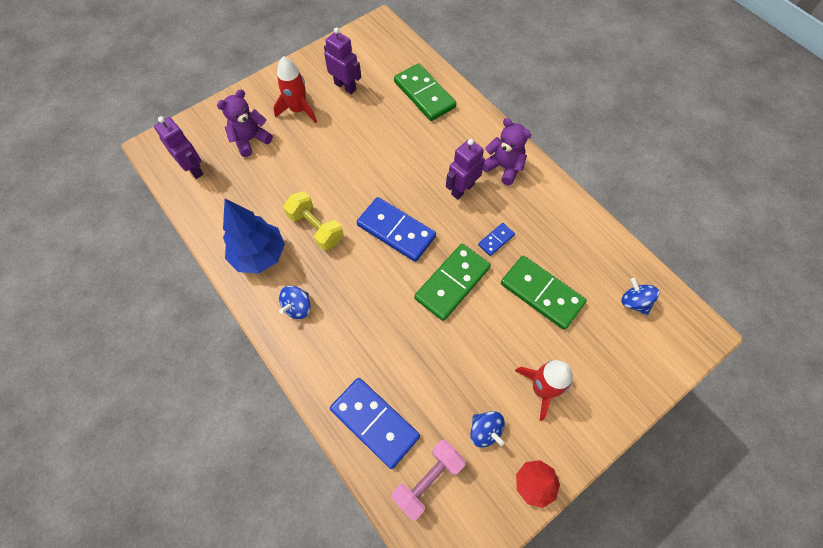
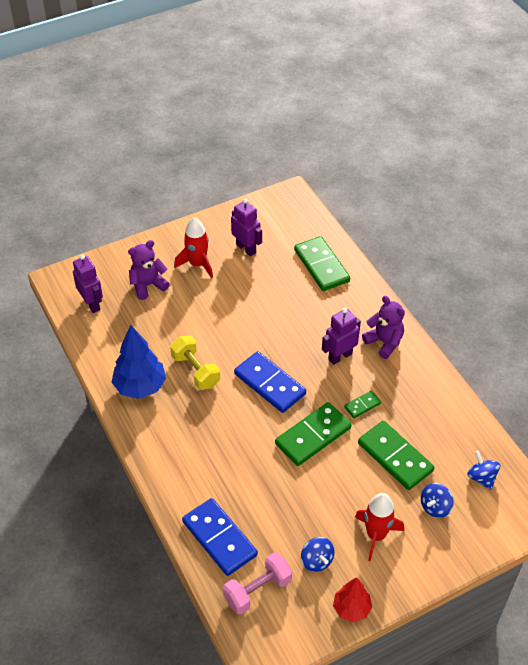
camera: 10 degrees right, 15 degrees down
(298, 307) = (167, 435): blue spinning top -> blue spinning top (435, 507)
(496, 240) = (362, 405): blue domino -> green domino

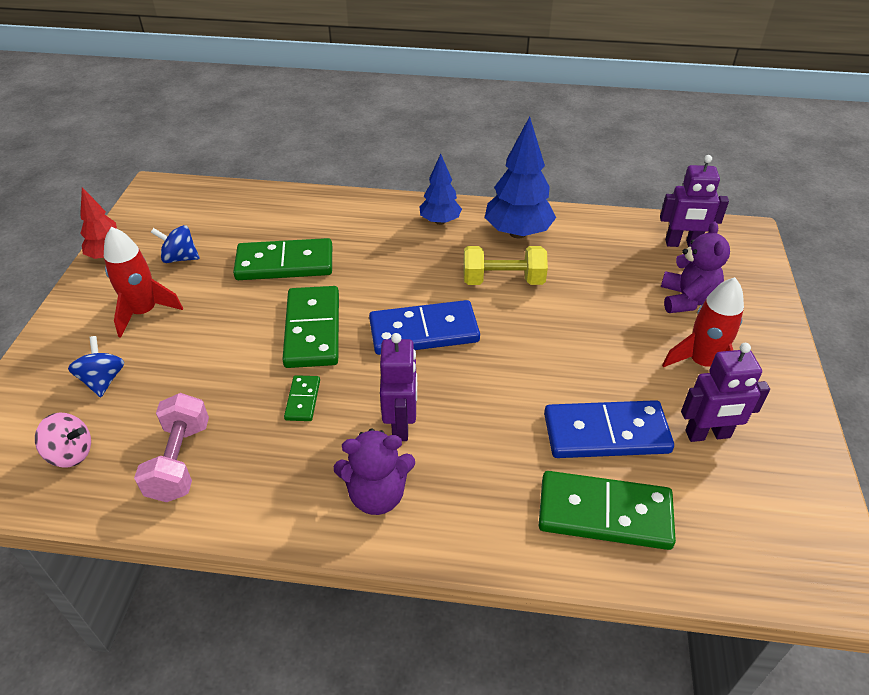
camera: 125 degrees right, 5 degrees down
(158, 435) = (440, 221): none -> blue tree
(219, 538) = (282, 211): blue domino -> blue domino (606, 433)
(257, 590) = (206, 211): pink dumbbell -> pink dumbbell (180, 461)
(395, 457) = (201, 385): green domino -> green domino (285, 264)
(481, 477) = (71, 453): blue spinning top -> pink spinning top

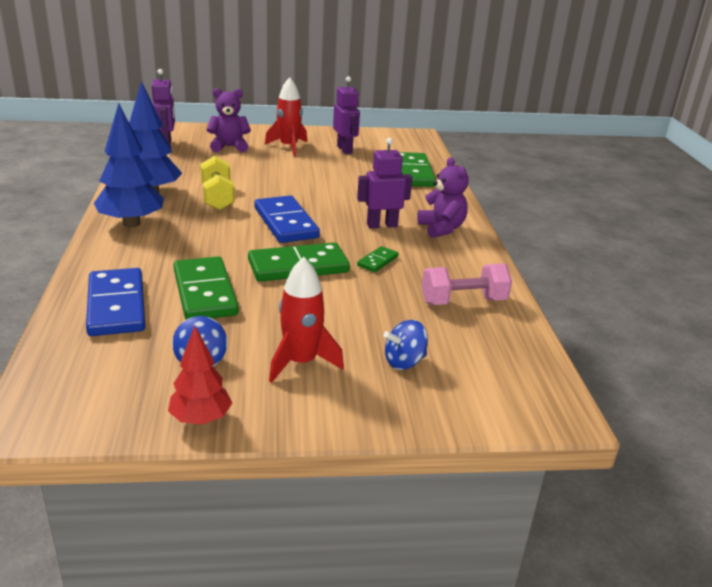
camera: 105 degrees left, 15 degrees down
(71, 453) = (490, 355): pink spinning top -> none
(302, 400) = (378, 261): green domino -> green domino turned 45 degrees counterclockwise
(440, 221) = (131, 223): blue tree -> blue tree, size x1.62
(606, 433) = (356, 171): blue domino -> blue domino (116, 306)

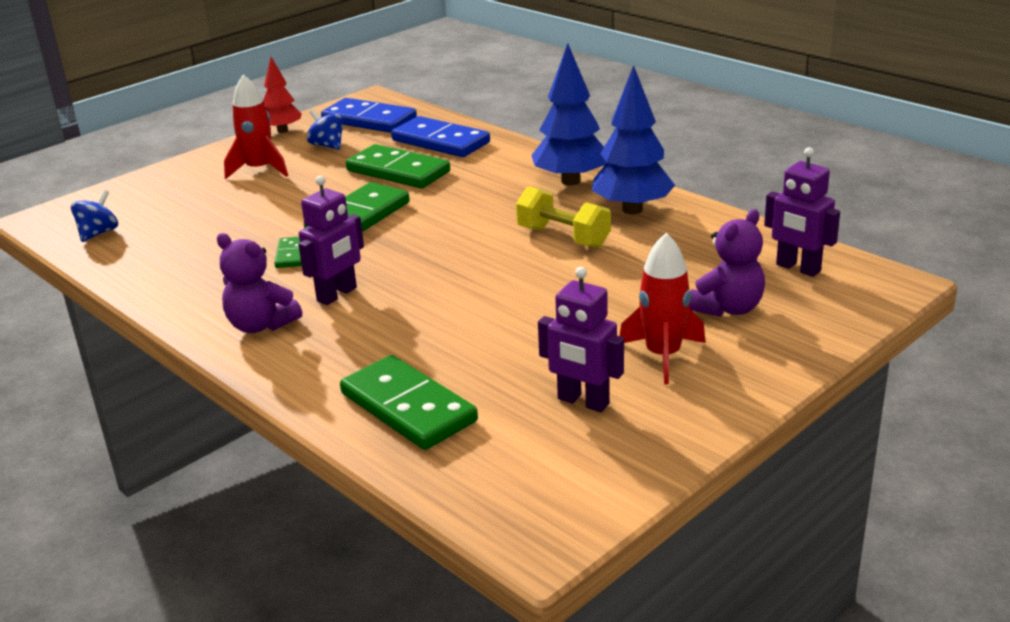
camera: 145 degrees right, 0 degrees up
(286, 223) = (441, 247): blue domino -> blue domino (369, 120)
(404, 362) = (183, 198): blue spinning top -> blue spinning top (98, 233)
(463, 301) = (168, 257): pink dumbbell -> none

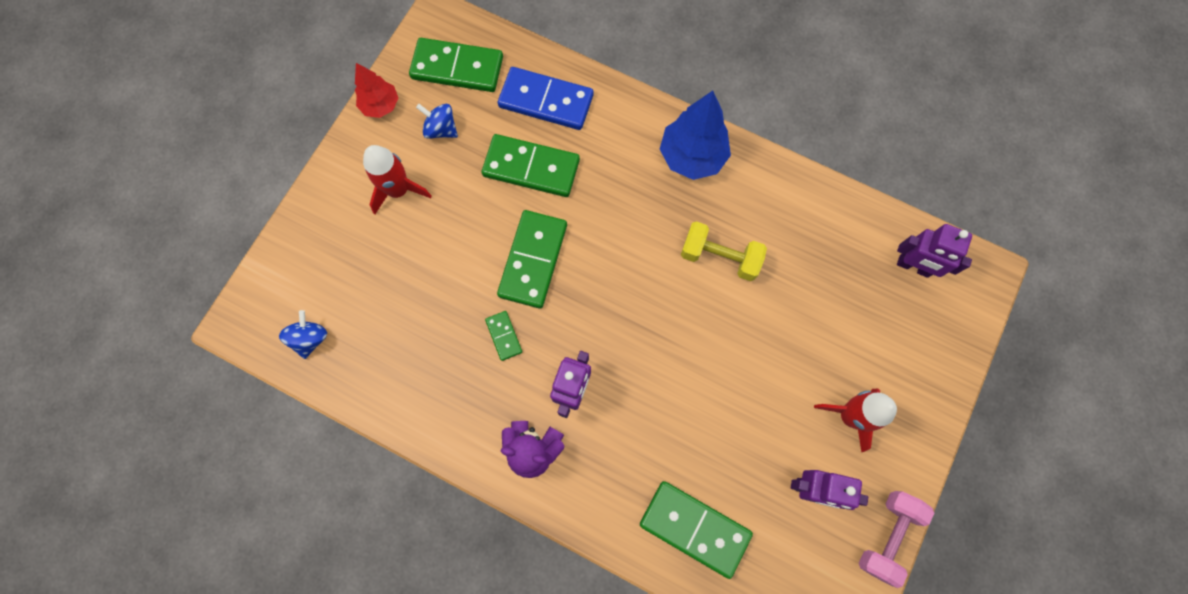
camera: 20 degrees left, 45 degrees up
(369, 120) = (457, 68): blue domino -> green domino
(632, 210) = (760, 198): blue tree -> none
(666, 455) = (887, 536): none -> pink dumbbell
(728, 308) = (877, 339): purple teddy bear -> none

